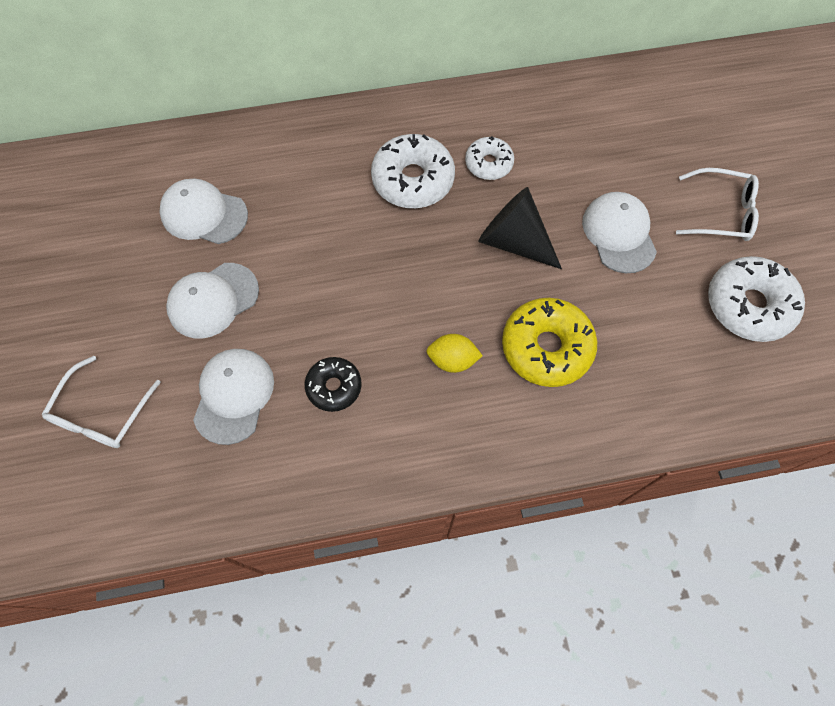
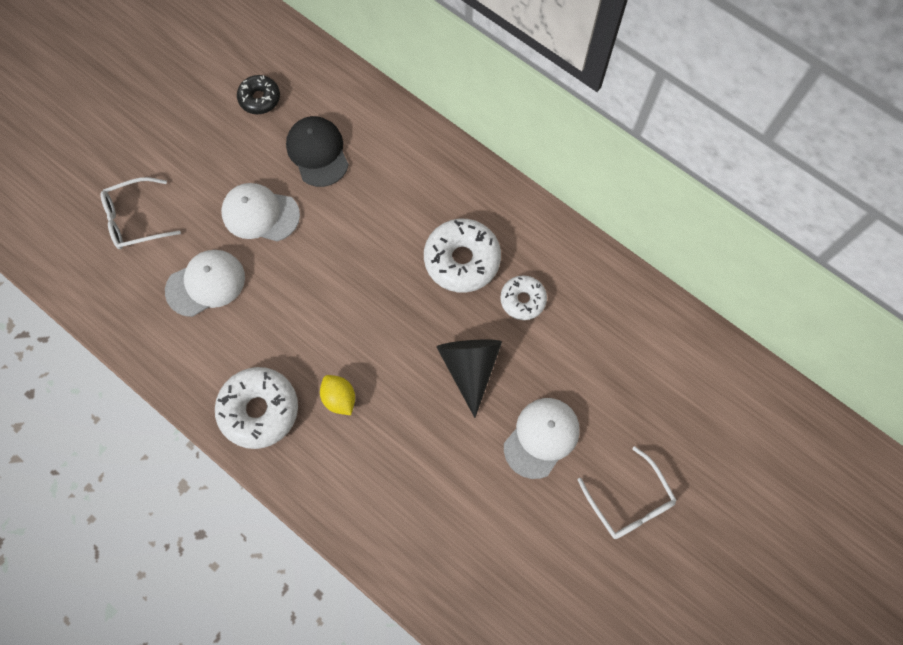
camera: 50 degrees right, 5 degrees up
(204, 214) = (317, 152): white cap -> black cap
(334, 387) = (259, 338): black donut -> black donut (260, 98)
(546, 347) = (400, 454): yellow donut -> none
(748, 305) = (558, 576): white donut -> white donut (259, 410)

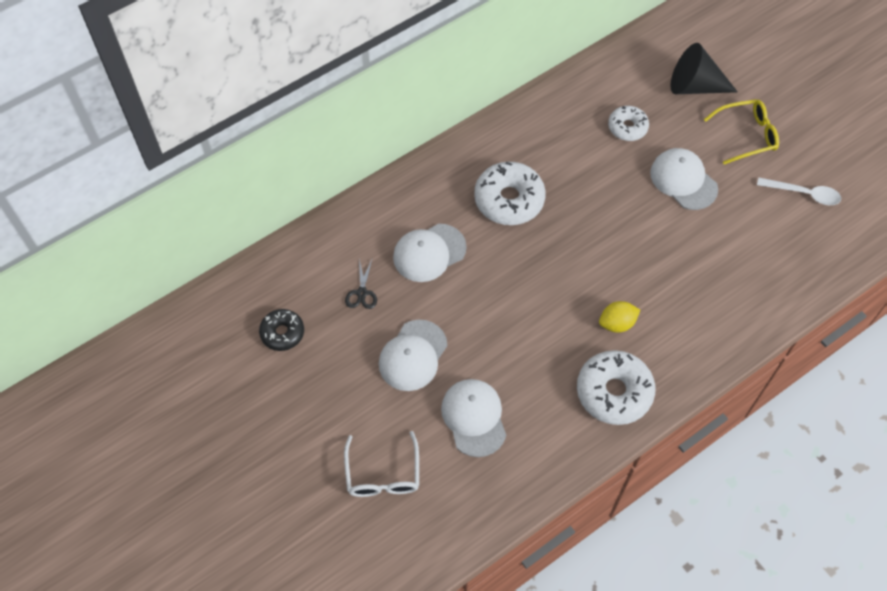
camera: 75 degrees left, 10 degrees down
(317, 152) = (362, 293): black cap -> black scissors
(377, 200) = (429, 253): none -> white cap
(470, 368) = (611, 217): black cone -> black cone (695, 86)
(523, 300) = (559, 164): white donut -> white donut (627, 127)
(565, 582) = (804, 194): none -> white spoon
(629, 501) = (746, 135): white glasses -> yellow glasses

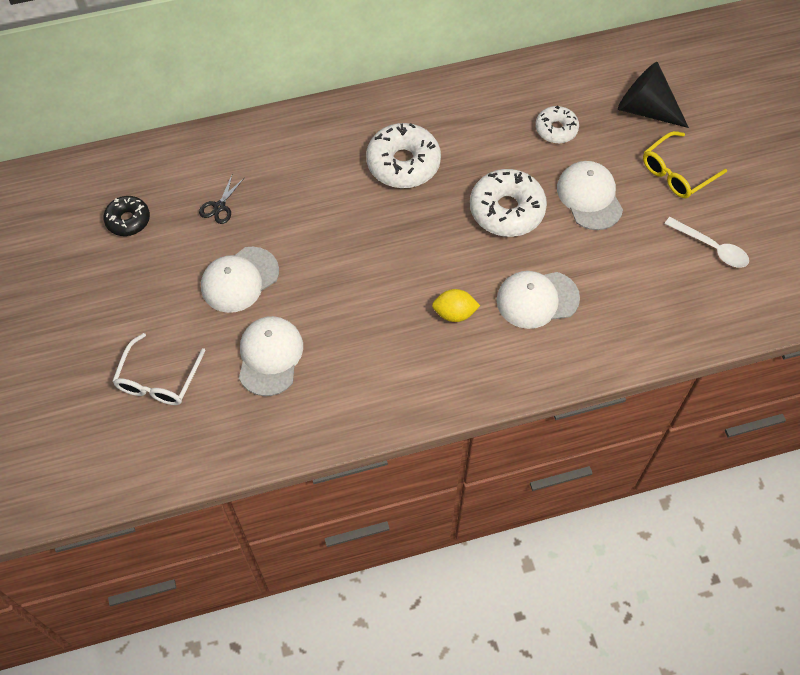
camera: 20 degrees right, 0 degrees up
(429, 253) = (301, 189): white cap -> white cap (537, 299)
(614, 392) = (419, 378): white donut -> white donut (506, 210)
(746, 135) = (677, 172): yellow glasses -> yellow glasses turned 135 degrees clockwise

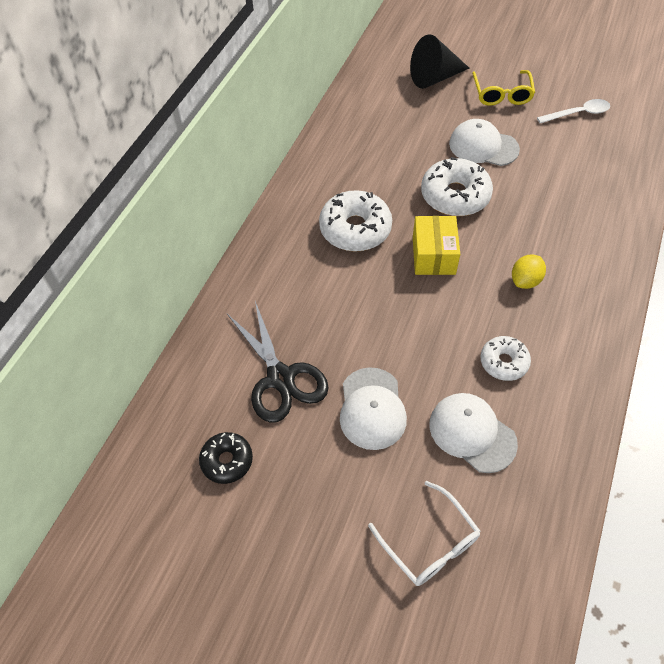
camera: 50 degrees left, 5 degrees down
(219, 207) = (280, 378): black scissors -> black scissors, size x2.16
(424, 233) = (433, 255): none -> yellow box
(537, 299) = (550, 225): white cap -> none
(556, 129) = (408, 129): white donut -> white donut (503, 362)

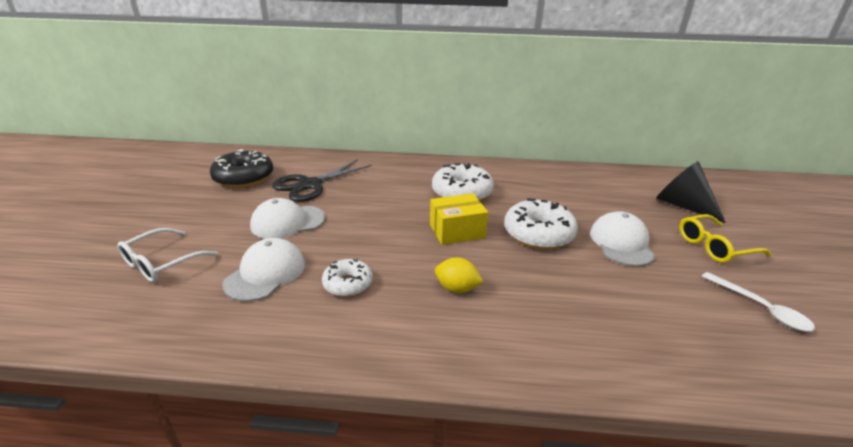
camera: 70 degrees right, 25 degrees down
(227, 461) = (244, 178): black donut -> black donut, size x1.69

